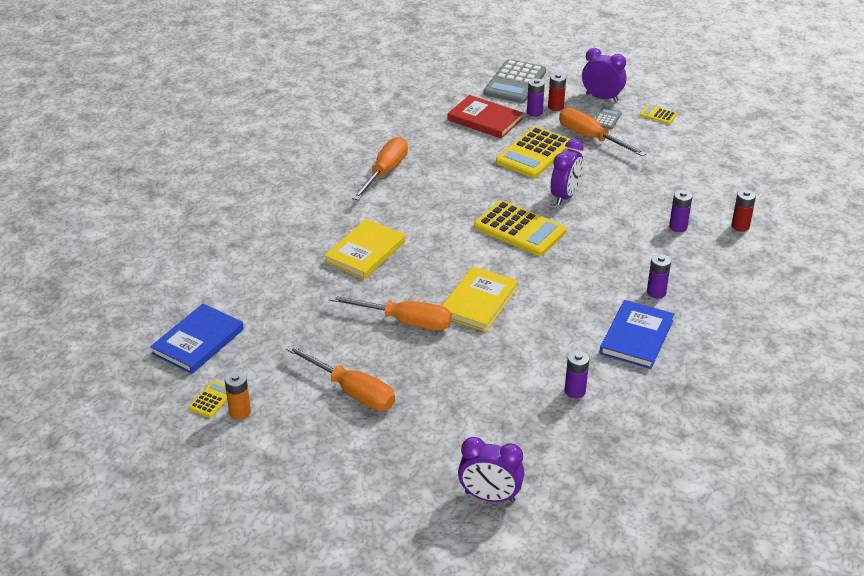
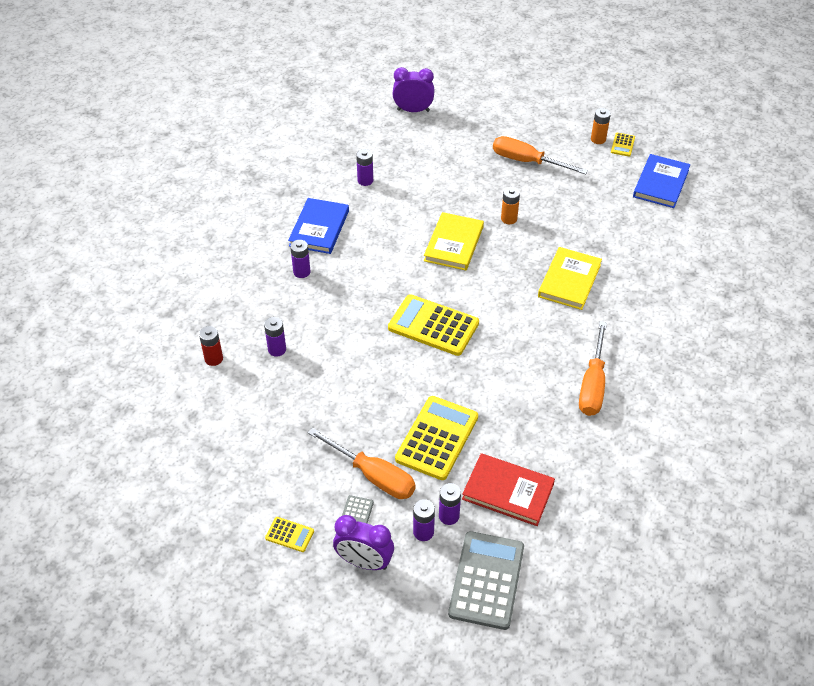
camera: 170 degrees right, 10 degrees up
(405, 321) = (509, 219): orange screwdriver -> orange battery
(555, 107) = (423, 532): red battery -> purple battery
(565, 196) = (394, 376): purple clock -> none

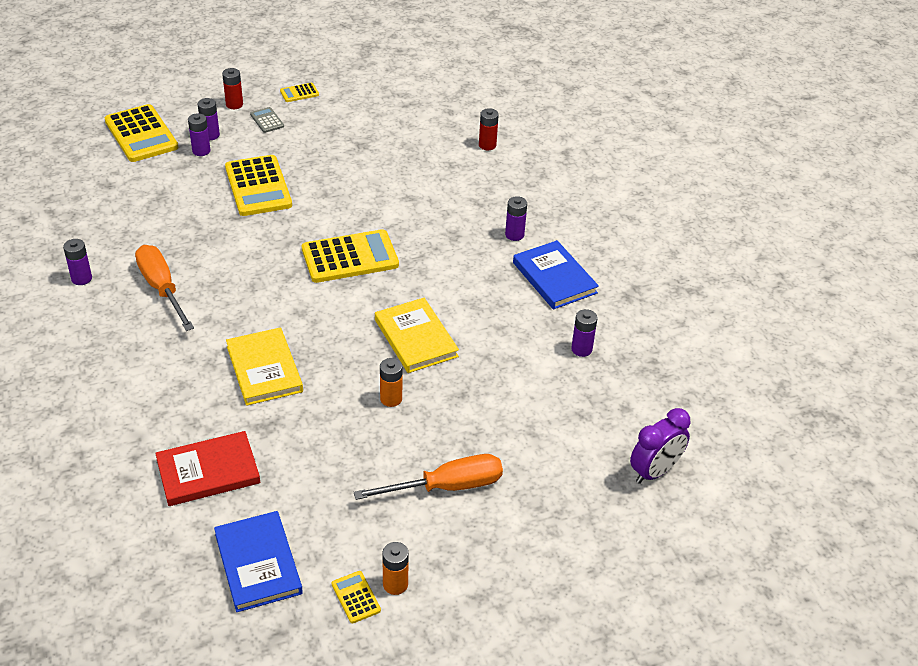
camera: 135 degrees right, 5 degrees down
(277, 349) = (451, 174): purple battery -> purple battery (81, 278)
(364, 562) = (234, 104): purple clock -> red battery
(373, 475) = (280, 144): orange screwdriver -> none
(486, 580) = (141, 134): grey calculator -> yellow calculator
(508, 491) = (170, 184): red book -> red book (208, 471)

